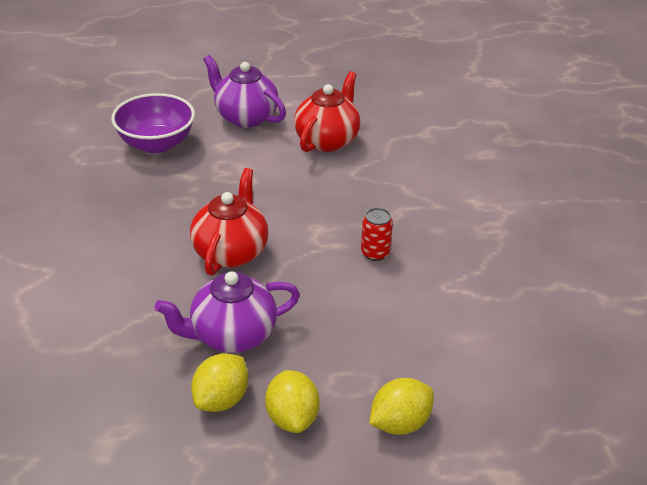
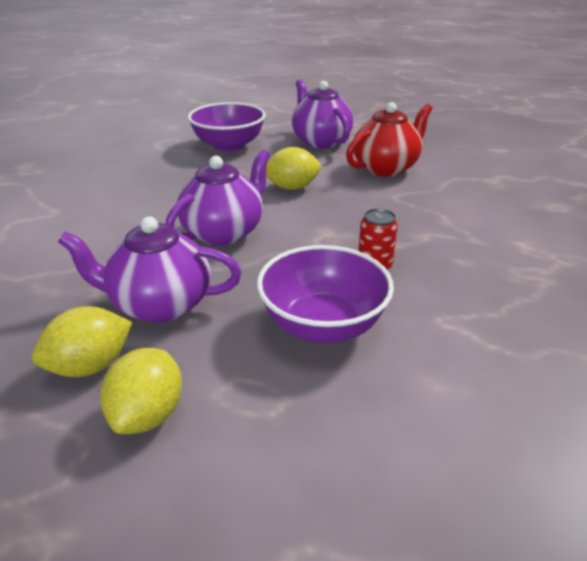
camera: 25 degrees right, 5 degrees down
(231, 252) = (224, 232): red teapot -> purple teapot
(366, 316) = (323, 325): none -> purple bowl
(399, 423) = (278, 471): yellow lemon -> yellow lemon (292, 187)

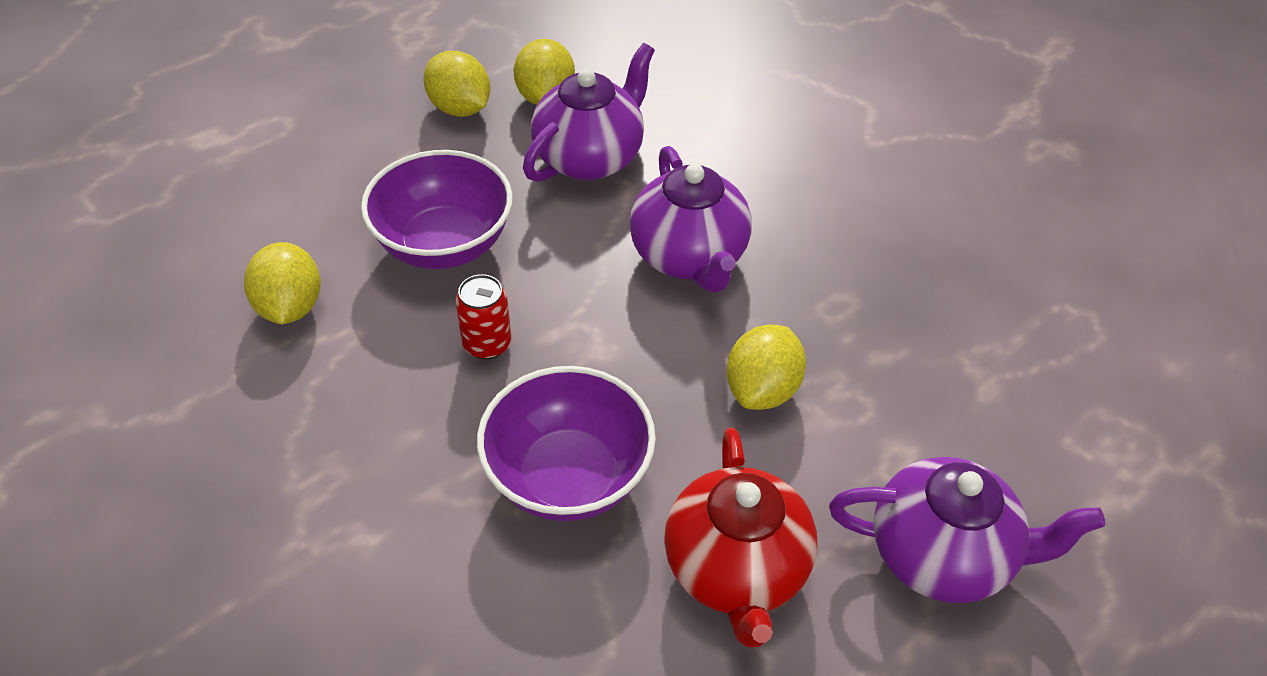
camera: 125 degrees right, 15 degrees up
(229, 146) = (1006, 400): purple bowl -> purple bowl (568, 477)
(470, 363) = (290, 307): none -> yellow lemon

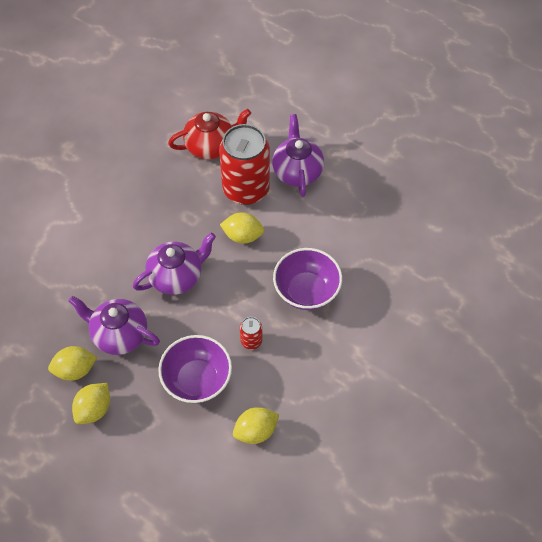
camera: 105 degrees left, 10 degrees up
(736, 570) = (325, 229): red teapot -> red teapot (211, 146)
(901, 427) = (246, 189): none -> red can

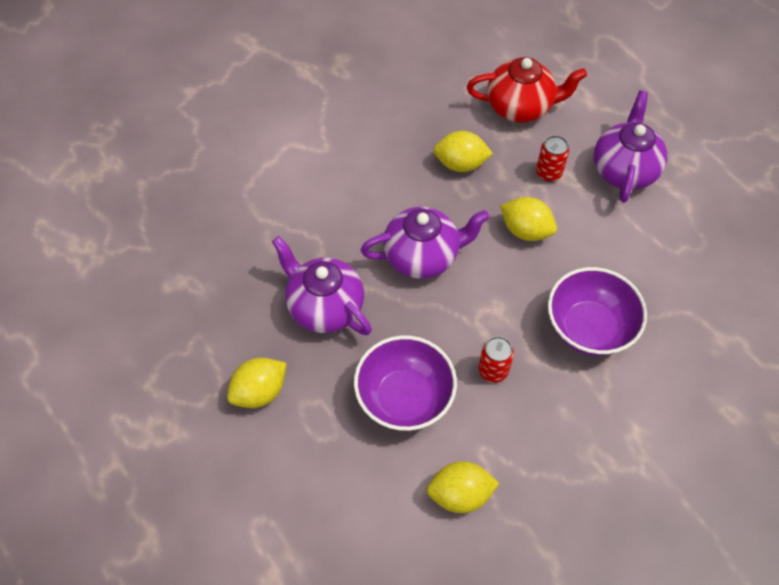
camera: 20 degrees right, 0 degrees up
(75, 370) = (254, 333): yellow lemon -> yellow lemon (460, 164)
(246, 189) = (549, 173): red can -> red can, size x0.42

